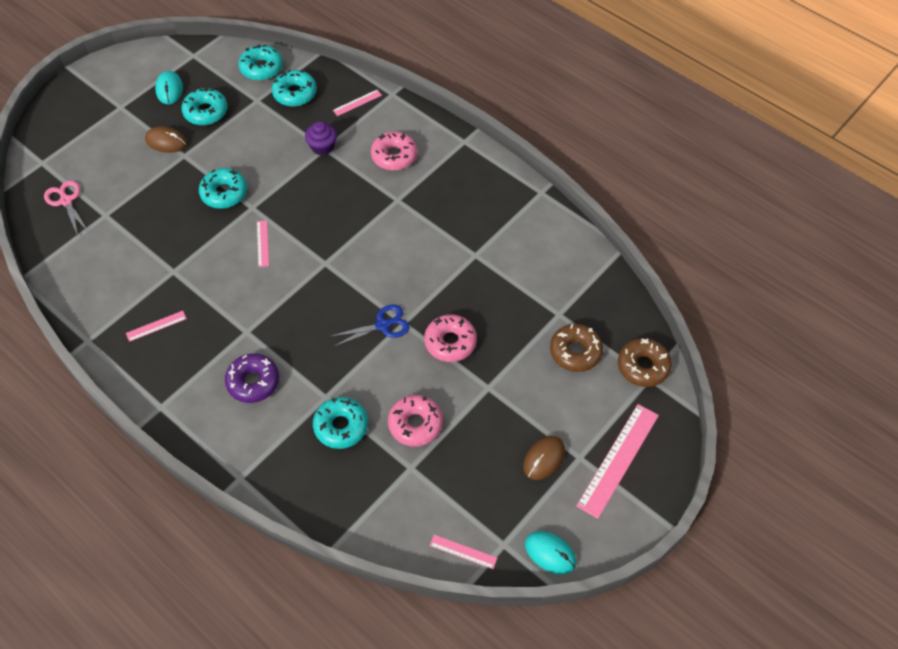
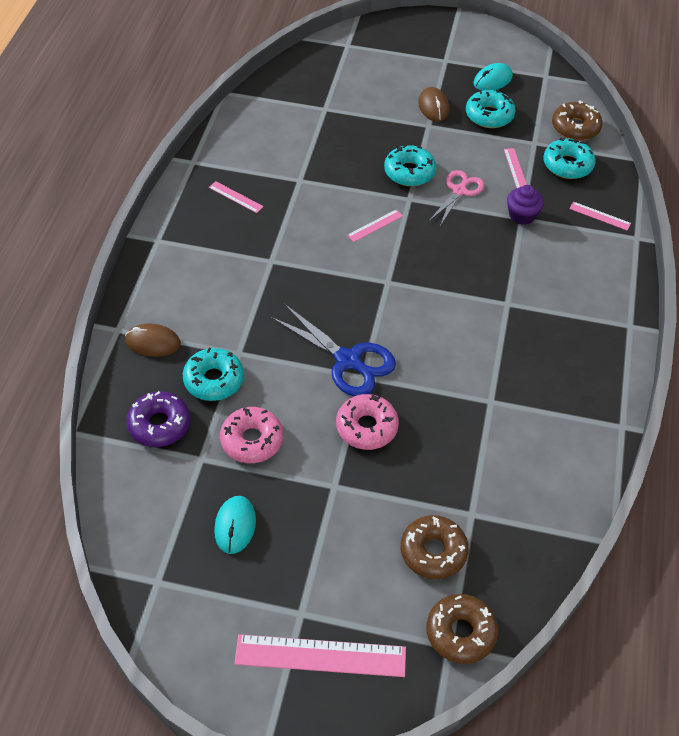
camera: 60 degrees right, 5 degrees down
(66, 201) = (320, 79): pink scissors -> pink scissors (459, 191)
(253, 382) = (221, 291): purple donut -> purple donut (159, 424)
(261, 68) = (575, 127): turquoise donut -> brown donut
(382, 325) = (348, 360): blue scissors -> blue scissors, size x1.53
(394, 156) = (559, 276): pink donut -> none
(463, 552) = (130, 547): pink ruler -> pink ruler (515, 169)
(544, 458) = (279, 577): brown mouse -> brown mouse (153, 342)
(550, 553) = (168, 632): turquoise mouse -> turquoise mouse (235, 526)

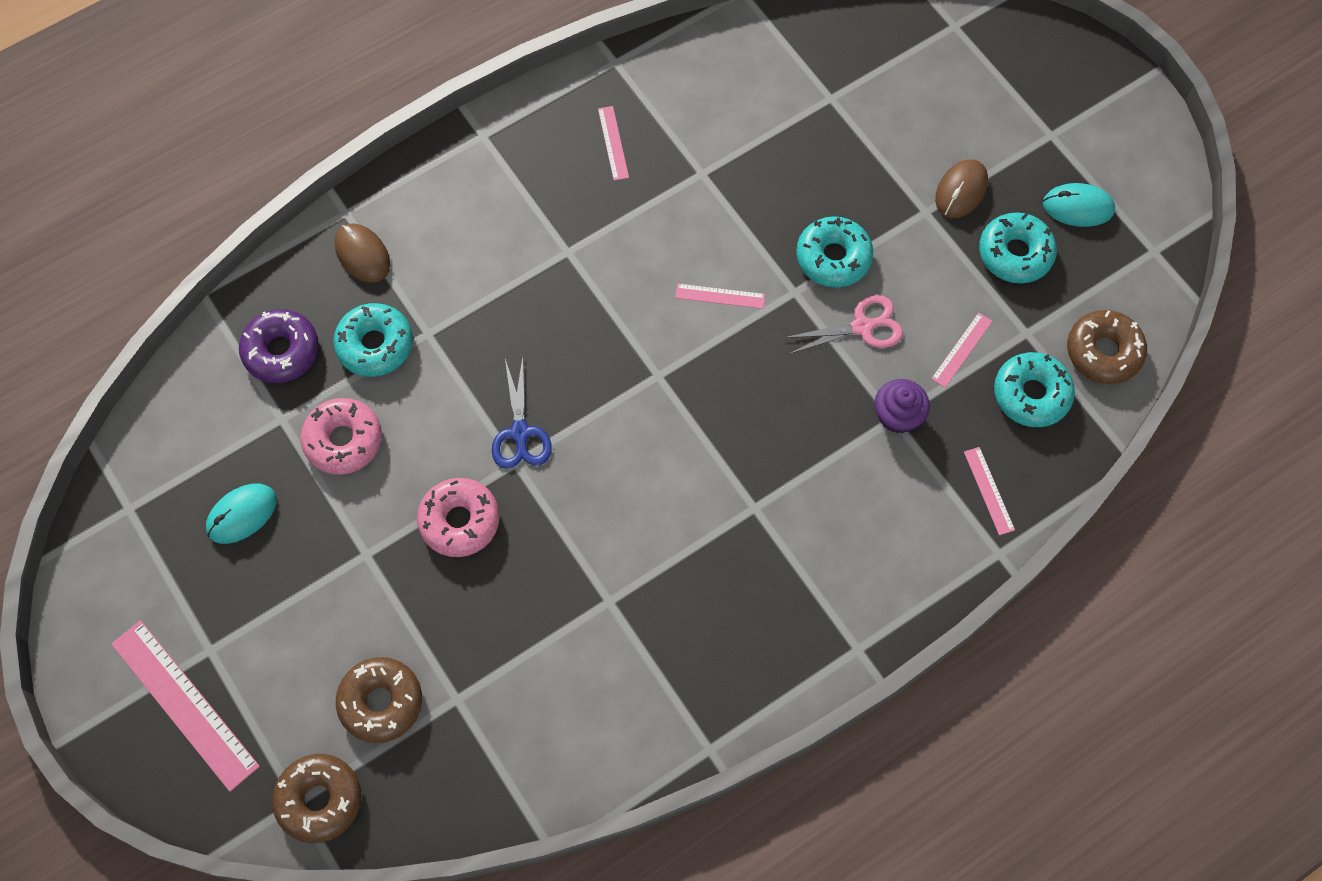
camera: 45 degrees right, 15 degrees up
(348, 360) = (520, 432): blue scissors -> blue scissors, size x0.66

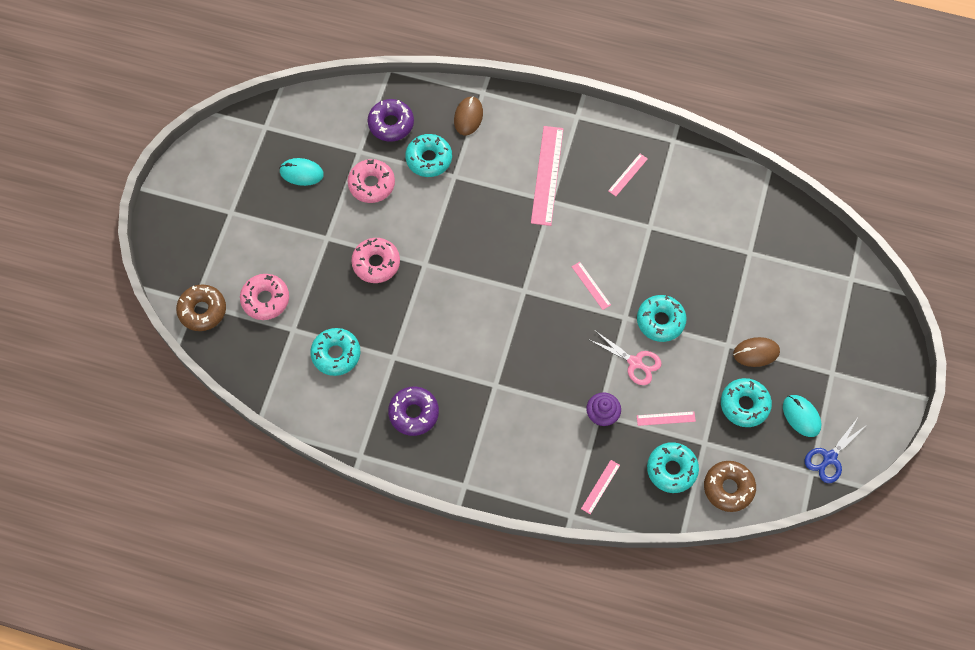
camera: 50 degrees right, 0 degrees up
(185, 704) = (199, 222): pink ruler -> pink ruler (547, 175)
(381, 702) = (265, 299): brown donut -> pink donut
(520, 432) = (441, 254): blue scissors -> blue scissors (829, 458)
(541, 670) = (336, 354): none -> turquoise donut
(708, 636) = (413, 413): none -> purple donut

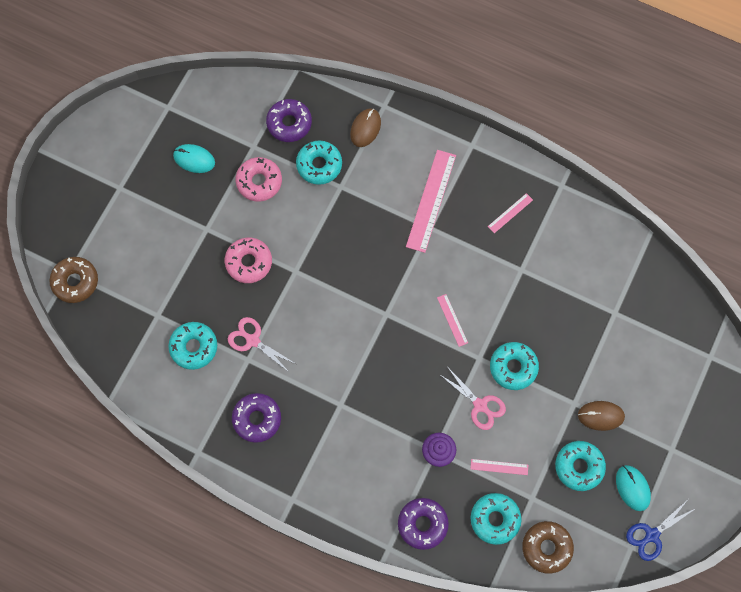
camera: 10 degrees right, 5 degrees up
(265, 299) = (137, 281): pink donut -> none
(394, 338) = (253, 340): none -> pink scissors
(600, 487) = (422, 524): pink ruler -> purple donut

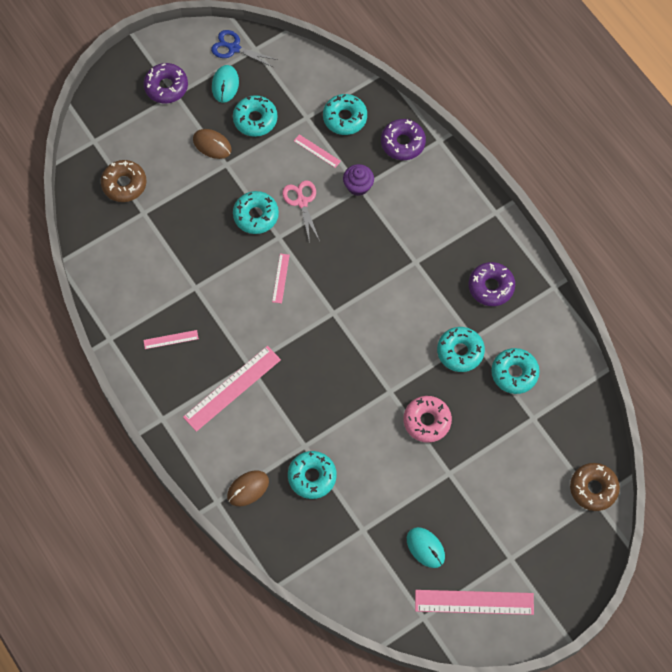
camera: 150 degrees left, 5 degrees down
(132, 139) = (474, 602): none -> pink ruler
(253, 340) = (460, 352): pink scissors -> turquoise donut
(259, 182) = (376, 491): pink donut -> none
(289, 123) = (316, 534): purple donut -> purple donut (166, 87)
(546, 547) = (318, 80): brown donut -> brown donut (124, 184)
(652, 535) = (234, 48): blue scissors -> blue scissors turned 150 degrees counterclockwise

